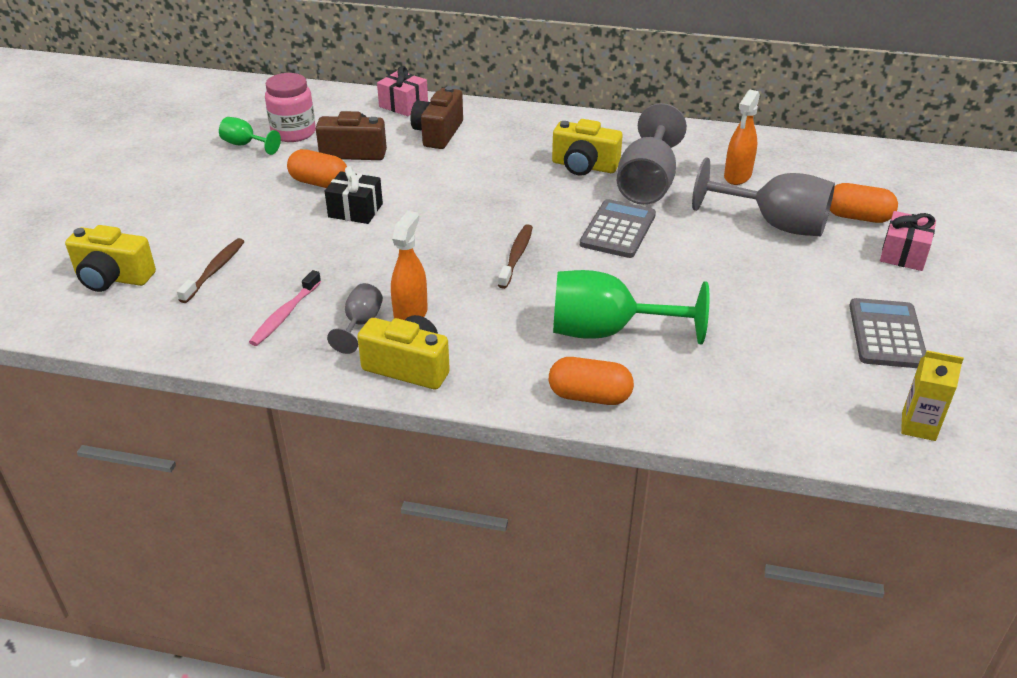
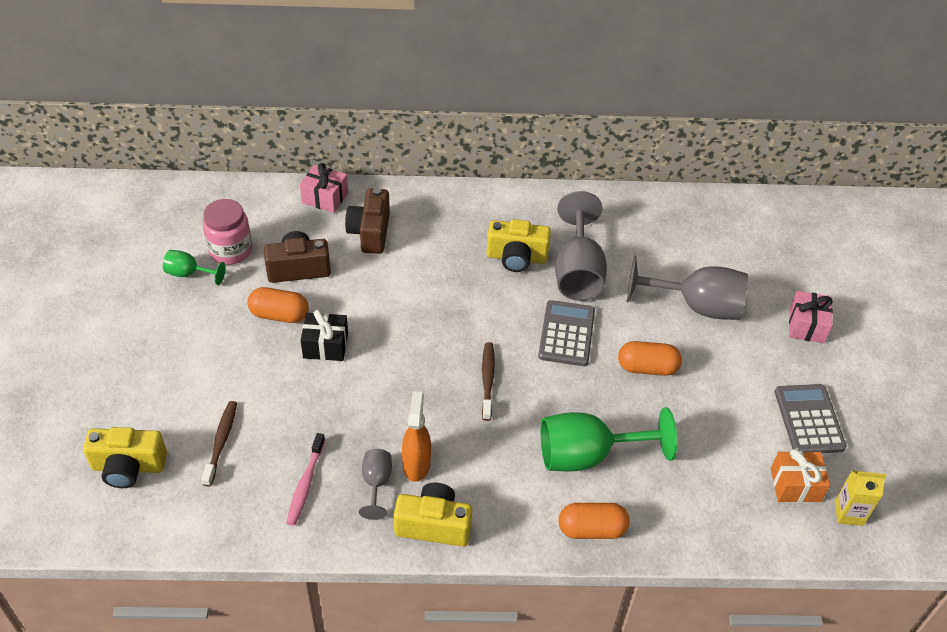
camera: 15 degrees left, 10 degrees up
(737, 176) = (653, 251): orange spray bottle -> none
(854, 391) = (795, 485): none -> orange gift
(858, 217) = (762, 287): orange capsule -> orange capsule (647, 368)

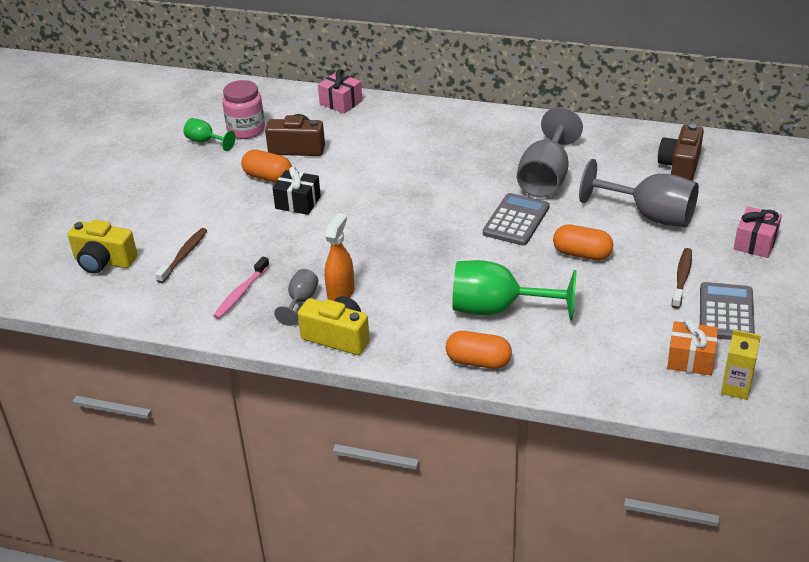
camera: 20 degrees right, 10 degrees down
(370, 232) = (369, 130): brown camera -> brown camera (680, 166)
(487, 380) = (429, 244): brown toothbrush -> brown toothbrush (682, 278)
(516, 257) = (493, 161): yellow camera -> none

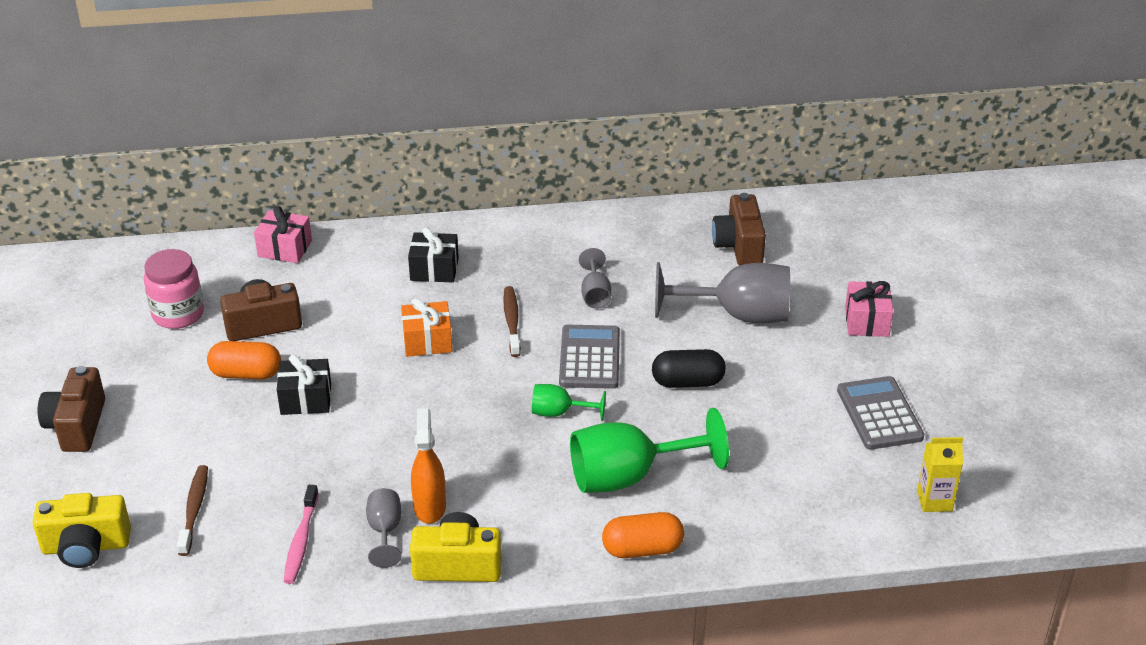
camera: 25 degrees left, 0 degrees up
(142, 185) = (77, 425): none -> brown camera
(205, 141) = (131, 343): green goblet -> green goblet (559, 413)
(437, 136) = (434, 269): none -> black gift
(546, 177) = (595, 294): grey goblet -> grey goblet, size x0.50
(582, 254) = (687, 382): orange capsule -> black capsule
(682, 278) = (812, 384): brown toothbrush -> brown toothbrush (512, 321)
(690, 359) = (871, 480): orange gift -> orange gift (427, 341)

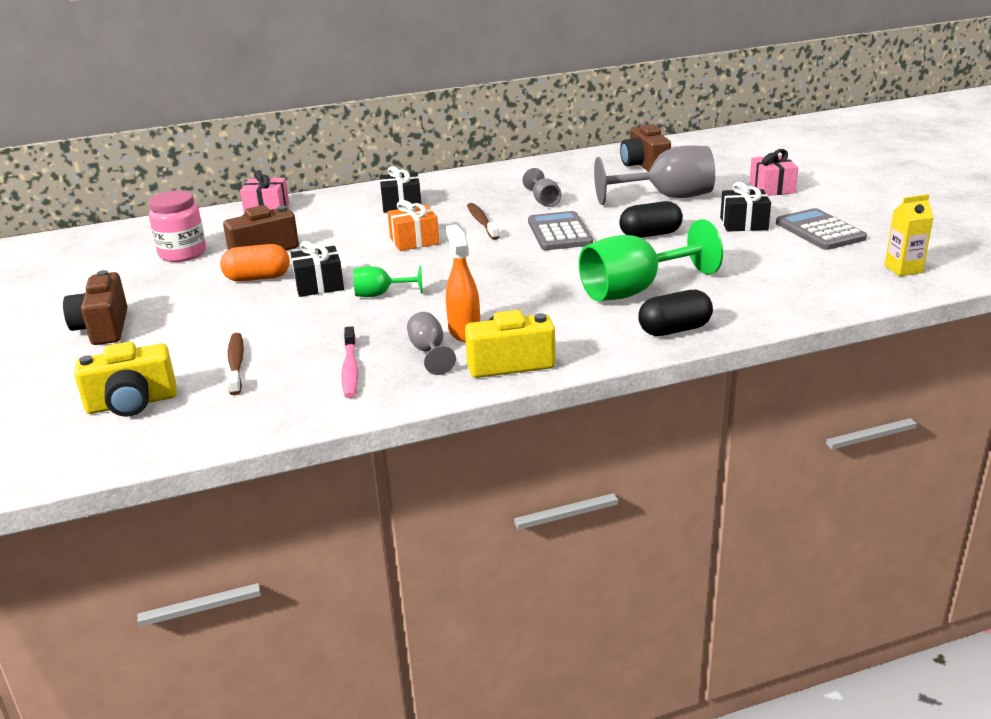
camera: 10 degrees left, 10 degrees down
(559, 413) = (551, 264): green goblet -> green goblet (380, 294)
(642, 549) = (674, 330): orange capsule -> black capsule
(801, 383) = (743, 224): none -> black gift

